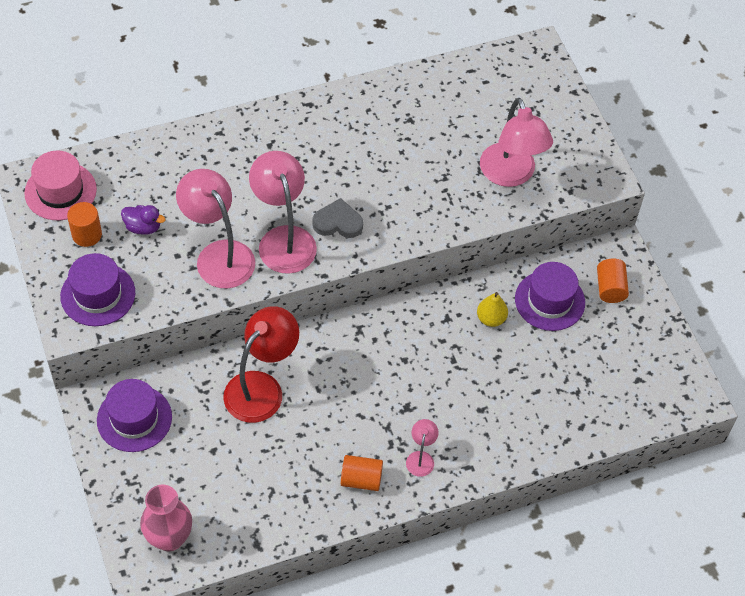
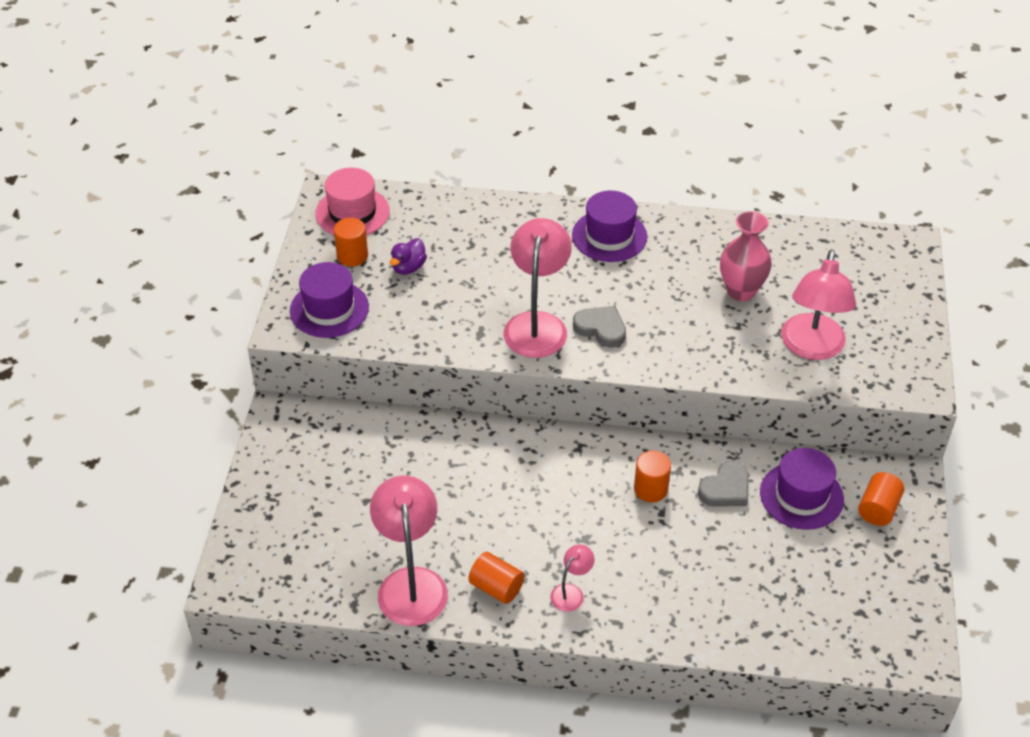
camera: 30 degrees right, 10 degrees down
(134, 418) = (309, 442): purple hat -> purple hat (609, 236)
(143, 227) = (408, 267): purple duck -> purple duck turned 75 degrees clockwise
(169, 538) = (274, 562): pink vase -> pink vase (741, 291)
(219, 255) = (464, 316): pink lamp -> pink lamp (411, 583)
(261, 387) = (448, 462): red lamp -> none
(434, 343) = (650, 489): none -> orange cylinder
(491, 319) = (725, 489): yellow pear -> grey heart

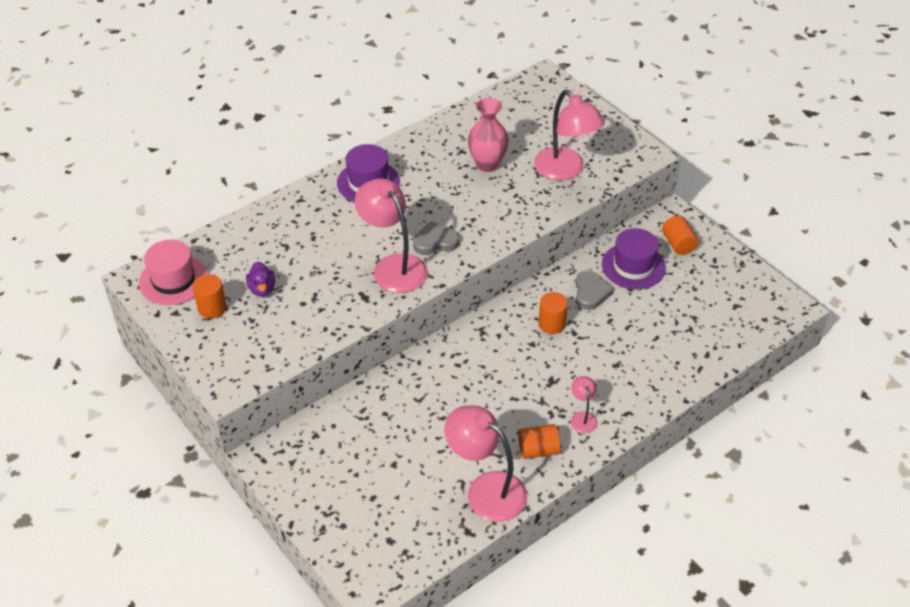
camera: 45 degrees left, 0 degrees up
(329, 309) = (242, 353): purple hat -> none

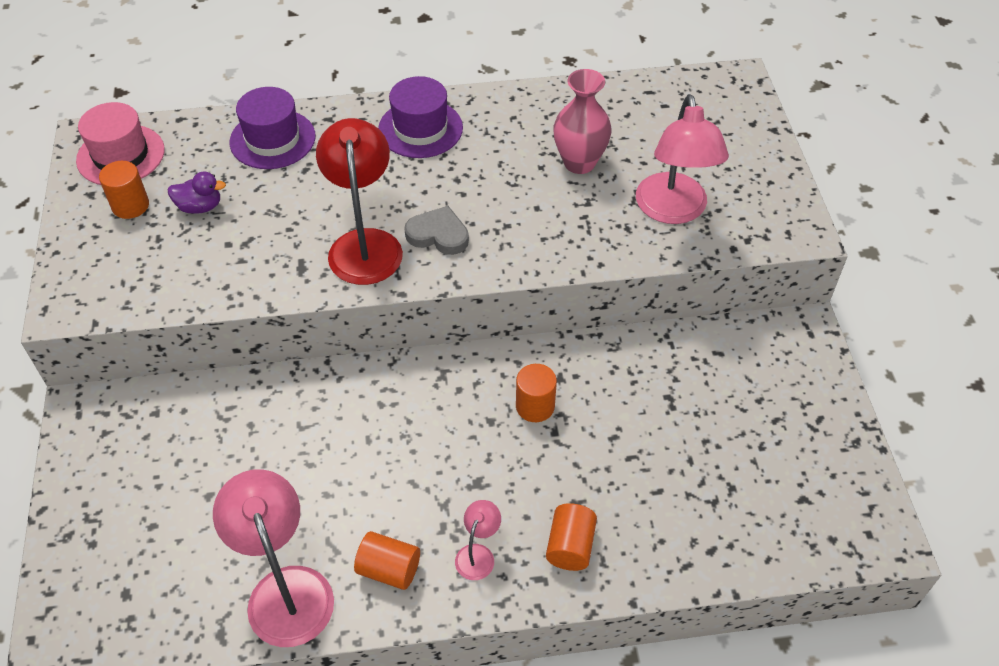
camera: 30 degrees right, 5 degrees up
(262, 289) = (200, 207): purple duck -> purple duck turned 105 degrees counterclockwise
(393, 266) = (364, 244): pink lamp -> red lamp
(591, 292) = (616, 387): grey heart -> none
(633, 266) = (699, 377): purple hat -> purple hat (272, 139)
(678, 244) = (783, 374): orange cylinder -> orange cylinder (570, 546)

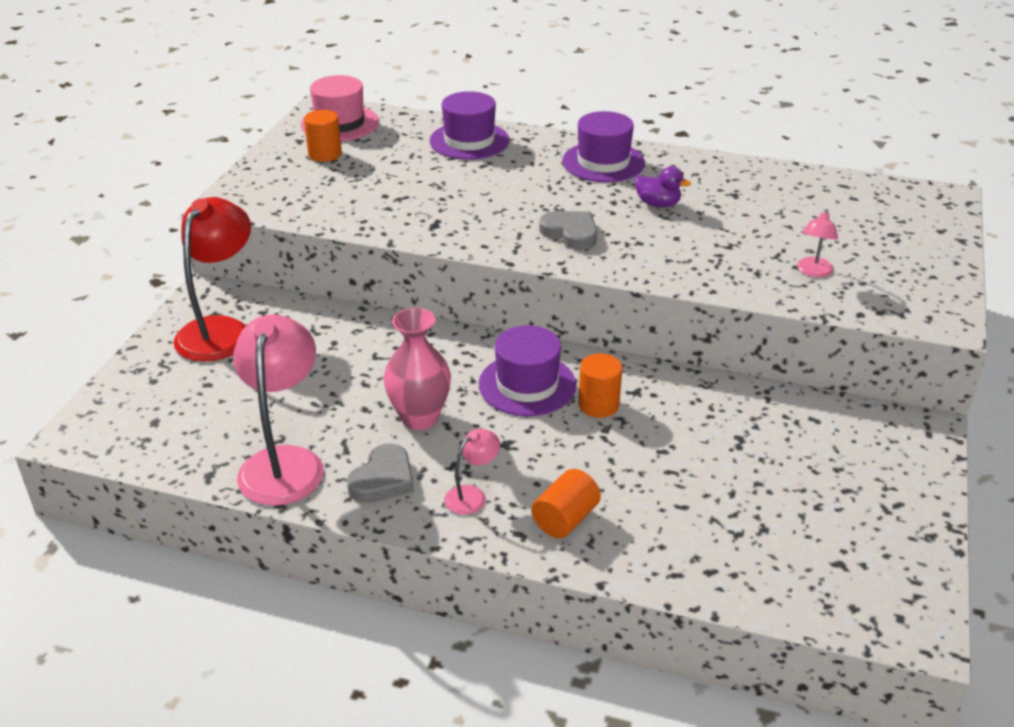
camera: 25 degrees right, 15 degrees down
(200, 207) = (379, 168): purple duck -> purple duck (658, 204)
(364, 244) = (500, 223): red lamp -> red lamp (220, 330)
(389, 569) = (383, 479): orange cylinder -> grey heart
(461, 407) = (527, 385): none -> purple hat
(579, 163) = (739, 217): pink vase -> pink vase (419, 418)
(673, 211) = (813, 272): pink lamp -> pink lamp, size x0.47

